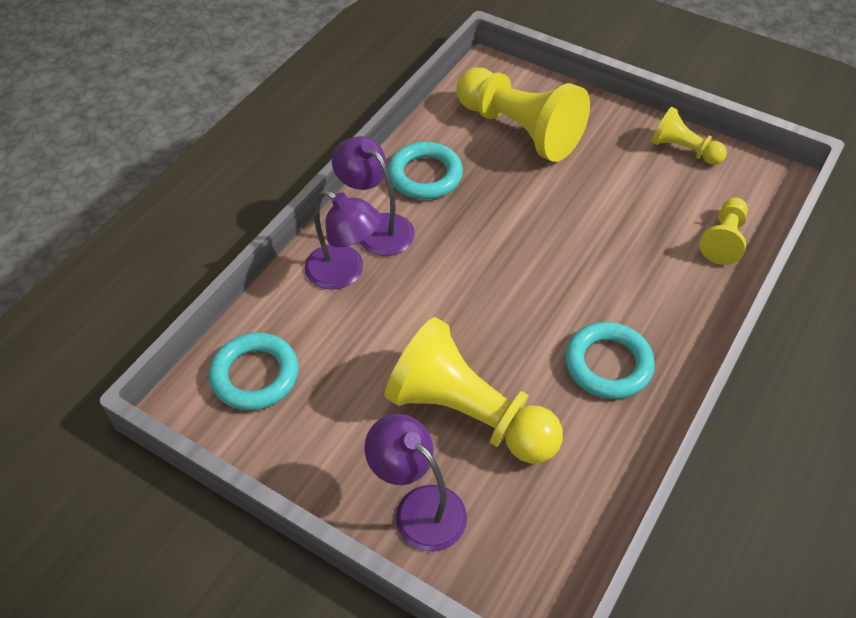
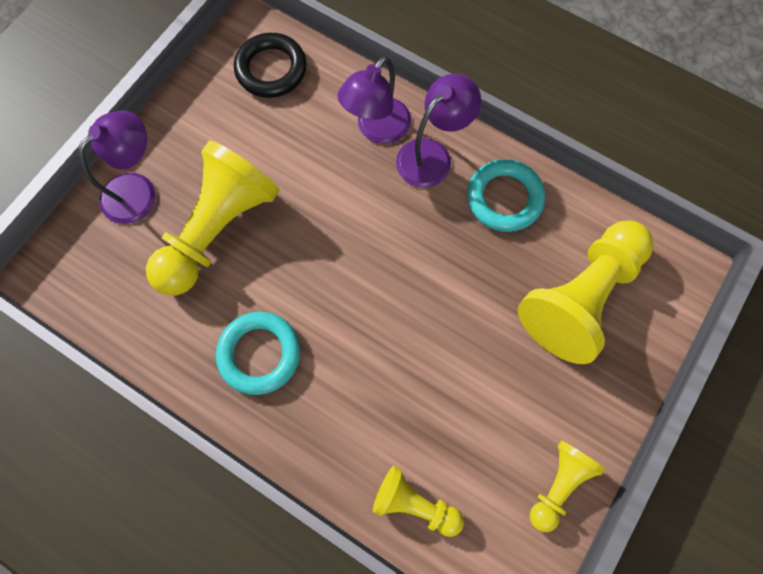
camera: 90 degrees right, 20 degrees up
(255, 375) = (271, 69): turquoise ring -> black ring

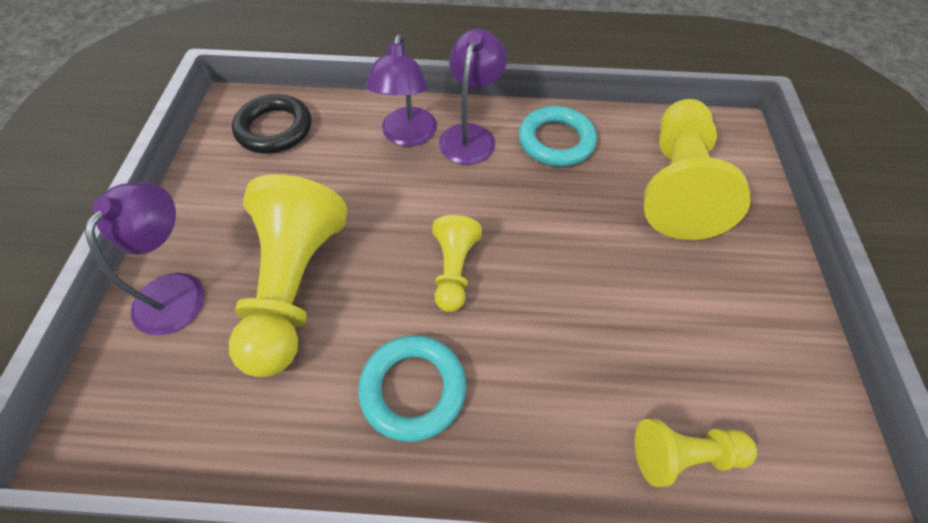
camera: 30 degrees left, 15 degrees down
(558, 484) = (793, 352): yellow pawn -> yellow pawn (454, 270)

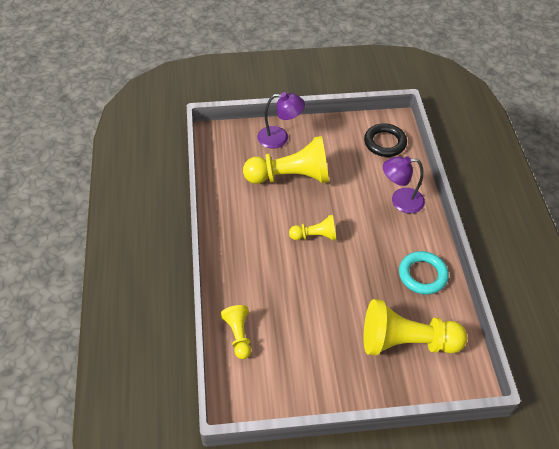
camera: 80 degrees right, 5 degrees down
(413, 389) = (250, 229): turquoise ring -> none
(470, 135) = (412, 231): purple lamp -> none

